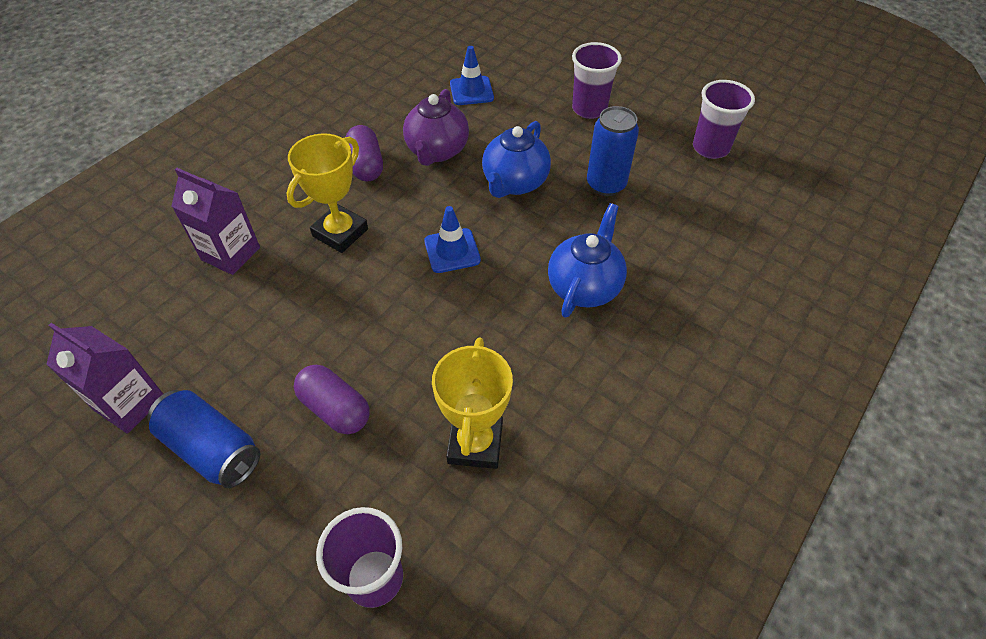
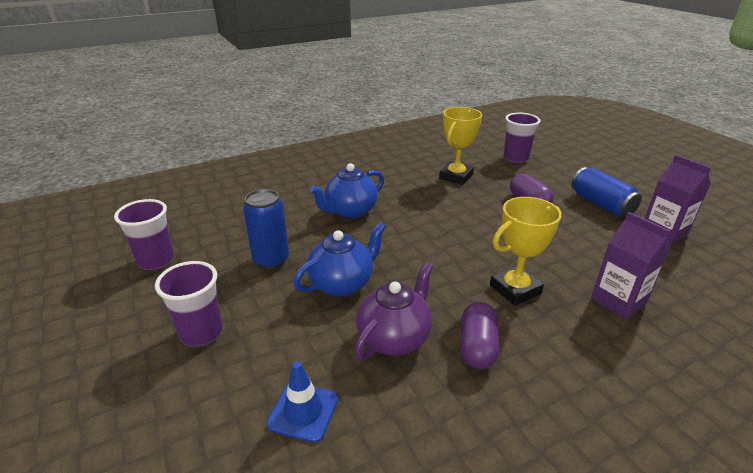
camera: 155 degrees left, 20 degrees down
(452, 251) = (425, 252): blue traffic cone -> none

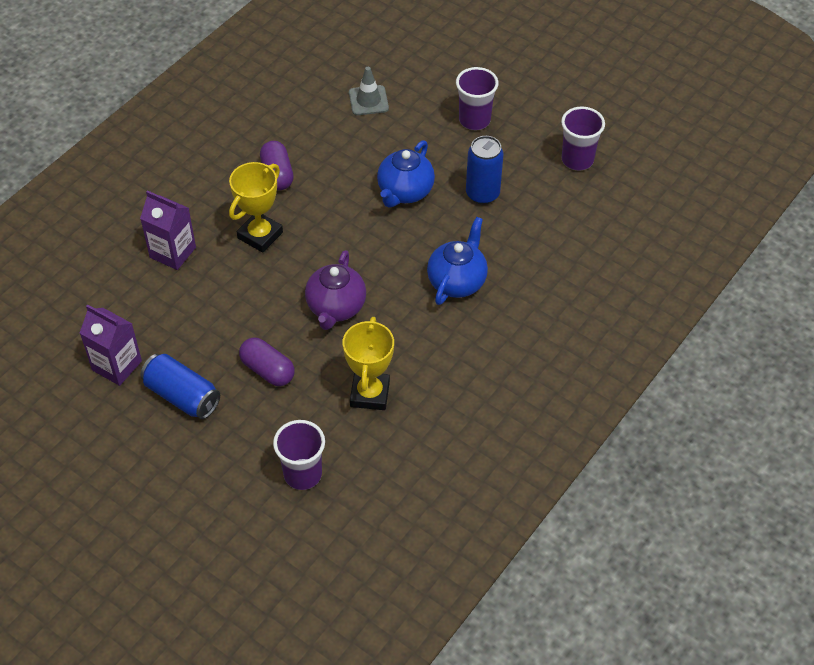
camera: 155 degrees right, 20 degrees up
(303, 411) = (368, 100): blue traffic cone -> grey traffic cone
(394, 338) = (338, 161): purple teapot -> purple teapot (336, 308)

